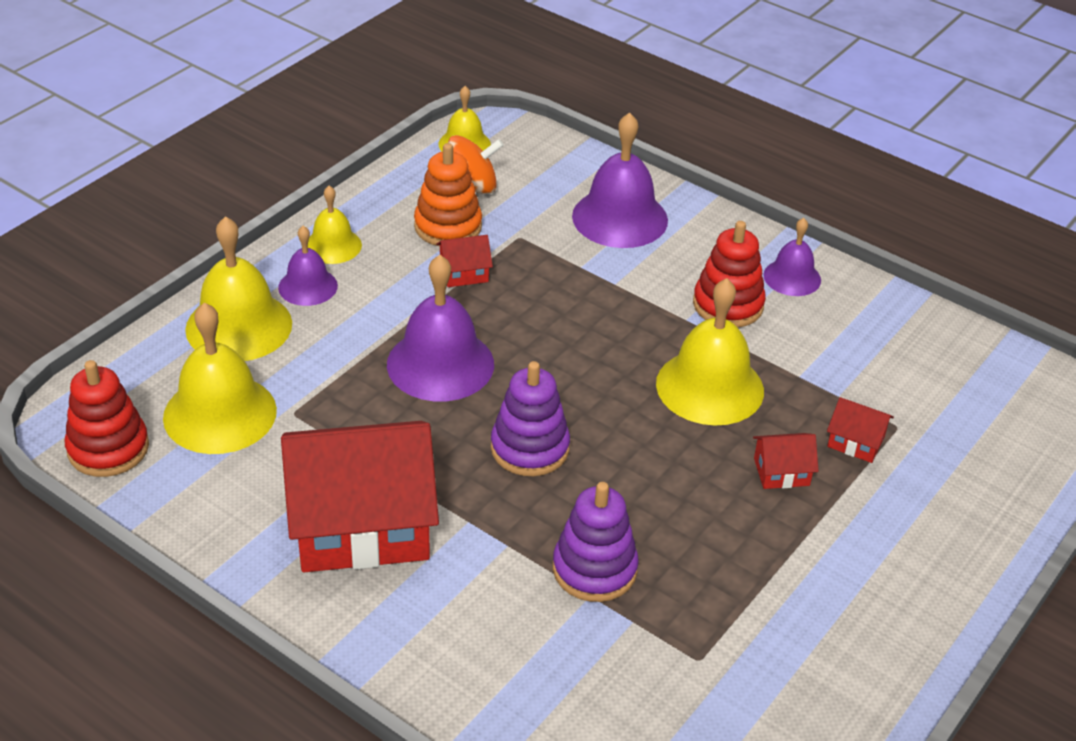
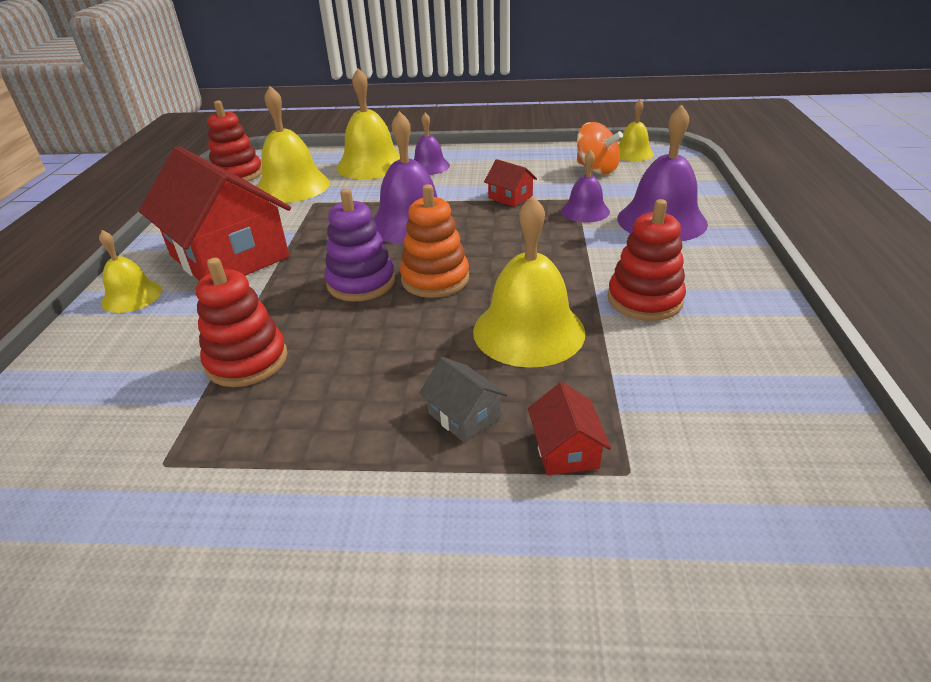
camera: 60 degrees right, 5 degrees down
(333, 245) = (474, 159): yellow bell -> yellow bell (132, 296)
(448, 226) = (546, 177): orange stacking toy -> orange stacking toy (435, 279)
(594, 569) = (247, 361): purple stacking toy -> red stacking toy
(781, 472) = (464, 415): red house -> grey house
(792, 277) = (737, 316): purple bell -> purple bell (585, 211)

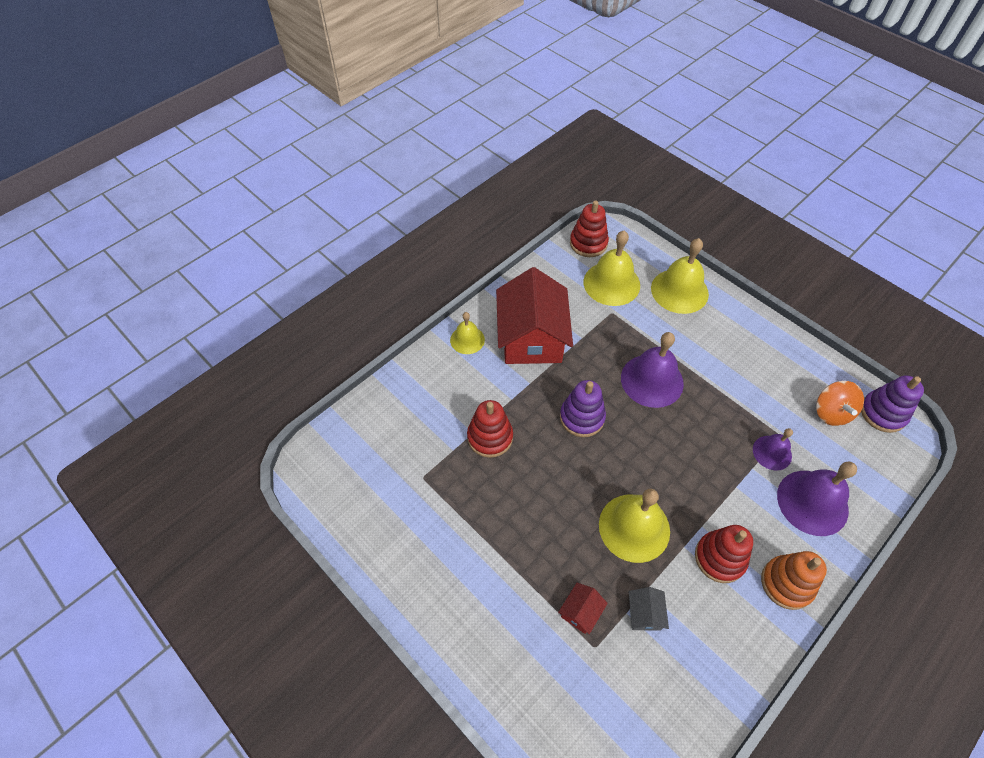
camera: 40 degrees right, 20 degrees up
(429, 166) = (716, 321): purple bell -> none
(435, 279) = (622, 446): orange stacking toy -> orange stacking toy (786, 583)
(464, 415) = (556, 555): grey house -> grey house (645, 613)
(510, 197) = (737, 400): red house -> none
(632, 153) = (883, 413): yellow bell -> purple stacking toy

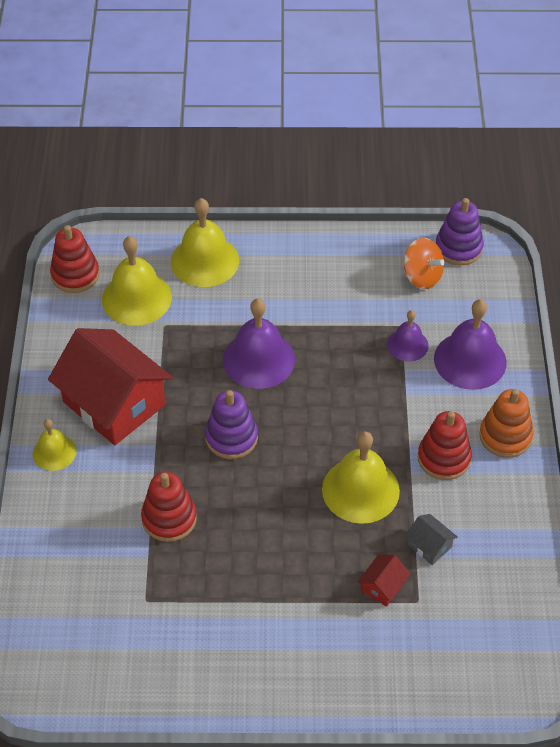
camera: 45 degrees left, 5 degrees down
(581, 612) = (383, 586): red house -> red house turned 45 degrees clockwise

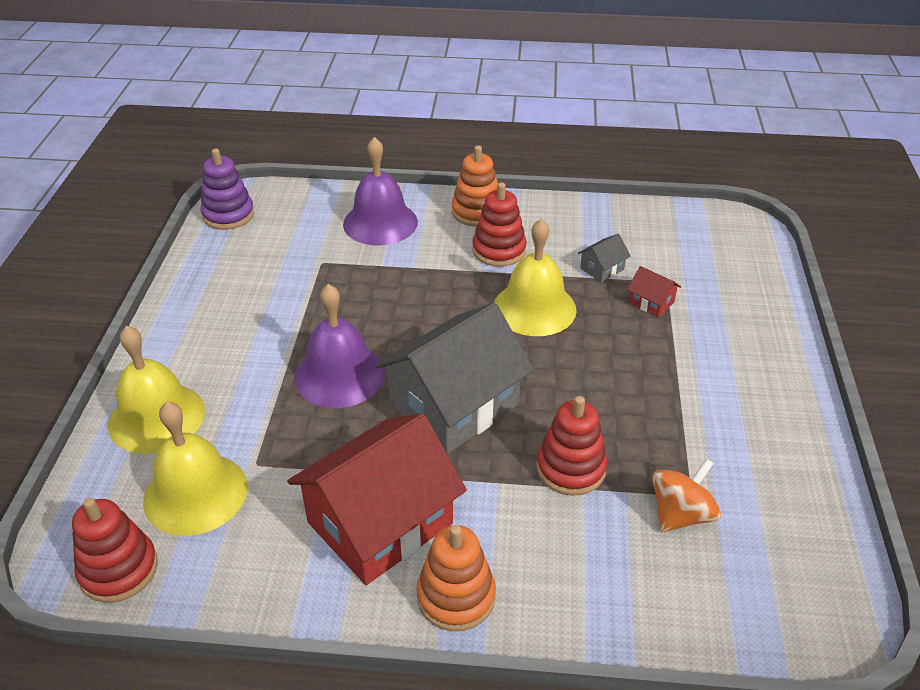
camera: 85 degrees left, 10 degrees down
(54, 452) = (456, 596): yellow bell -> orange stacking toy
(231, 437) = (454, 405): purple stacking toy -> grey house
(407, 345) = (349, 260): purple bell -> none
(422, 277) = (258, 242): orange spinning top -> orange spinning top (680, 514)

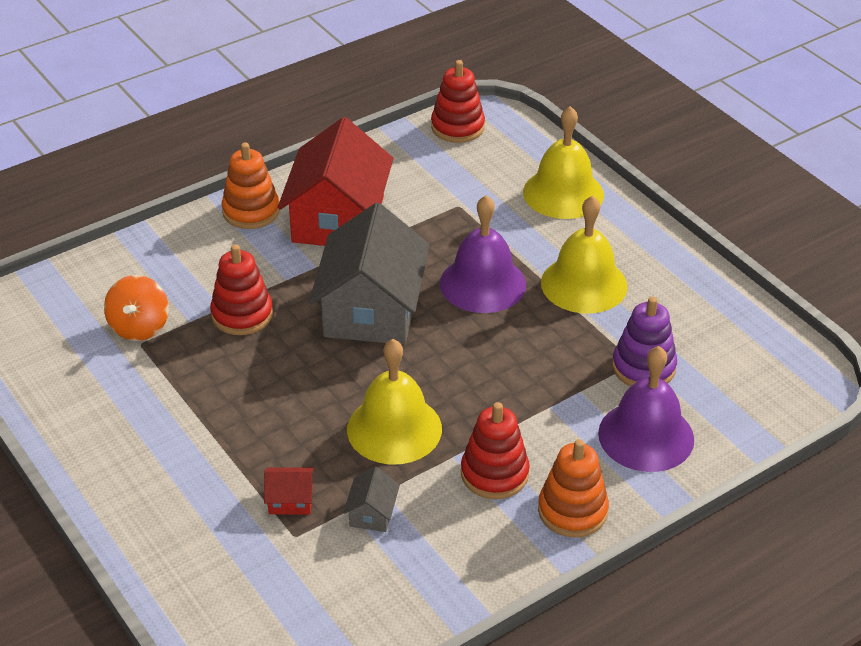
camera: 140 degrees right, 0 degrees up
(195, 493) = (471, 174): yellow bell -> yellow bell (584, 284)
(228, 215) = (790, 357): purple stacking toy -> purple stacking toy (643, 367)

